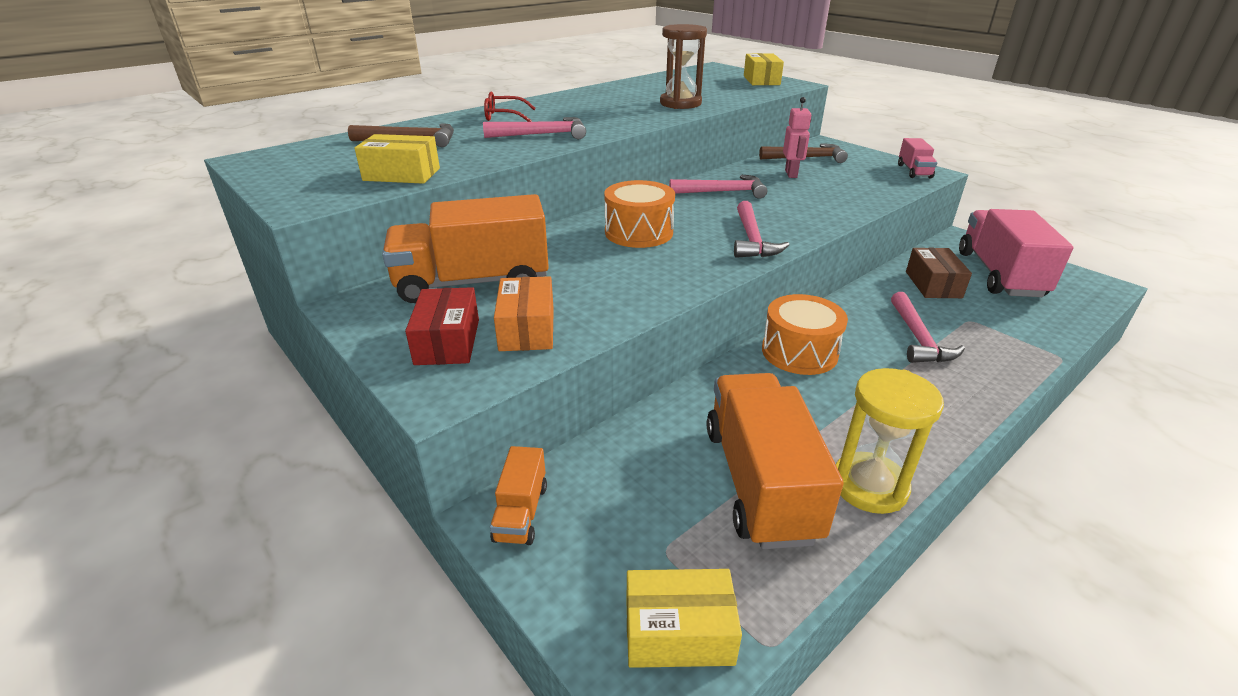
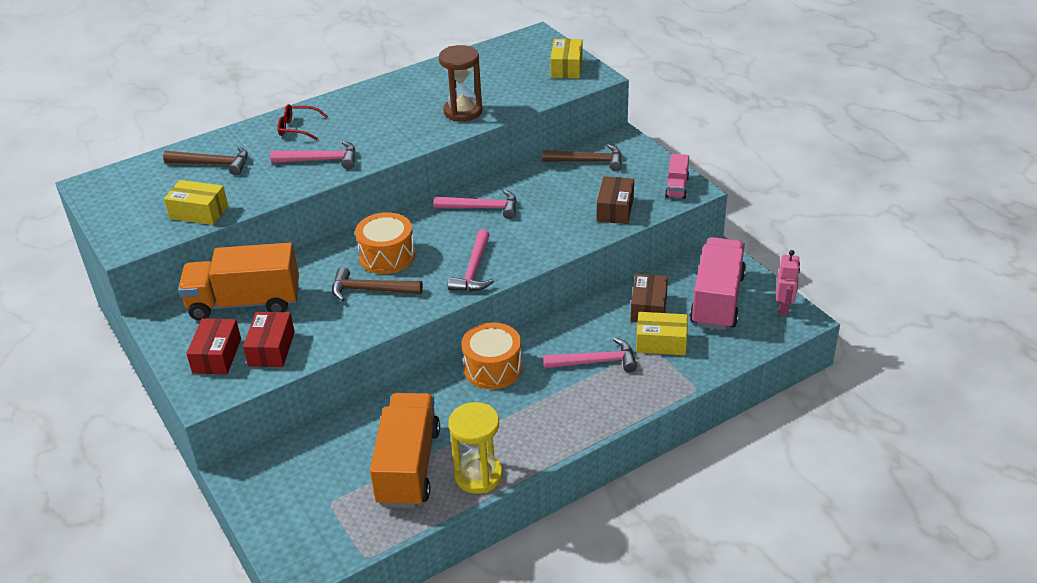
camera: 10 degrees right, 5 degrees up
(521, 512) = (252, 473): orange truck -> none
(527, 329) = (271, 349): orange box -> red box
(636, 262) = (371, 290): none -> brown hammer
(678, 632) = (320, 546): yellow box -> yellow box (661, 342)
(791, 174) = (558, 185): pink robot -> pink robot (783, 308)
(867, 188) = (615, 209): none -> brown box
(918, 338) = (595, 362): pink hammer -> pink hammer turned 105 degrees counterclockwise

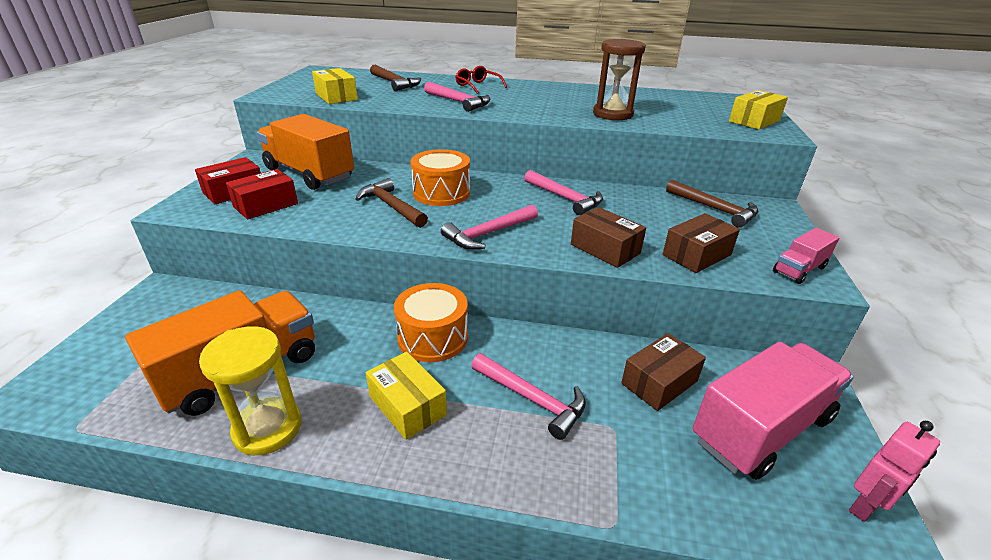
camera: 40 degrees right, 5 degrees down
(560, 237) = (605, 249): none -> brown box
(661, 342) = (632, 430): yellow box -> yellow box (407, 406)

